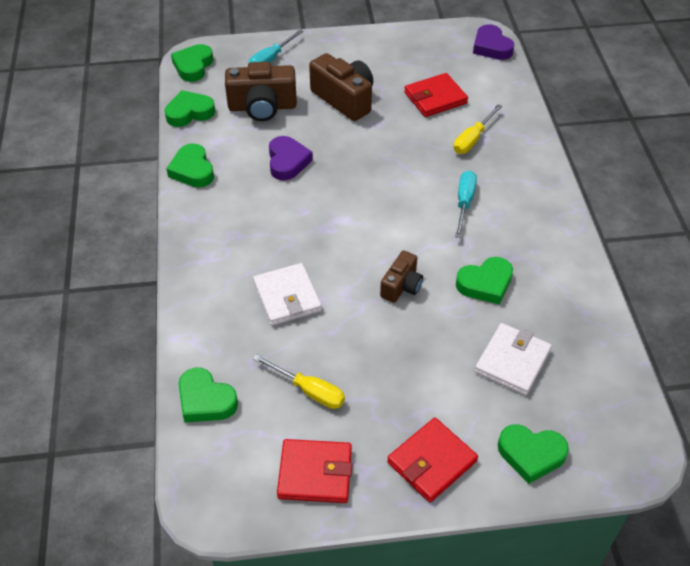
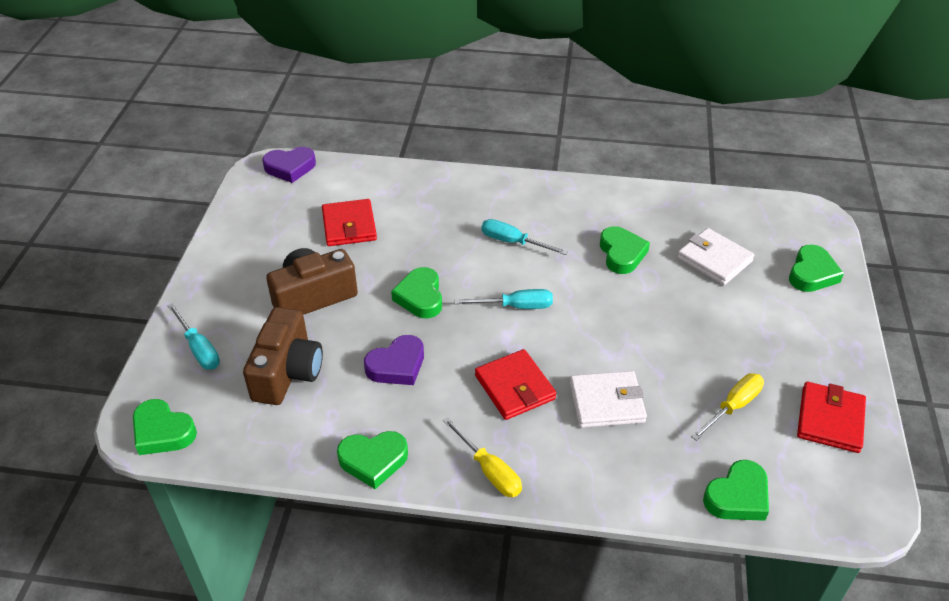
camera: 75 degrees left, 5 degrees down
(189, 112) = (259, 449): green heart -> green heart (420, 297)
(287, 161) = (397, 365): purple heart -> purple heart turned 135 degrees clockwise
(380, 219) = (516, 306): none -> turquoise screwdriver
(401, 286) = (612, 310): brown camera -> none
(431, 462) = (818, 336): red wallet -> red wallet (514, 387)
(472, 139) = (425, 215): yellow screwdriver -> yellow screwdriver (489, 470)

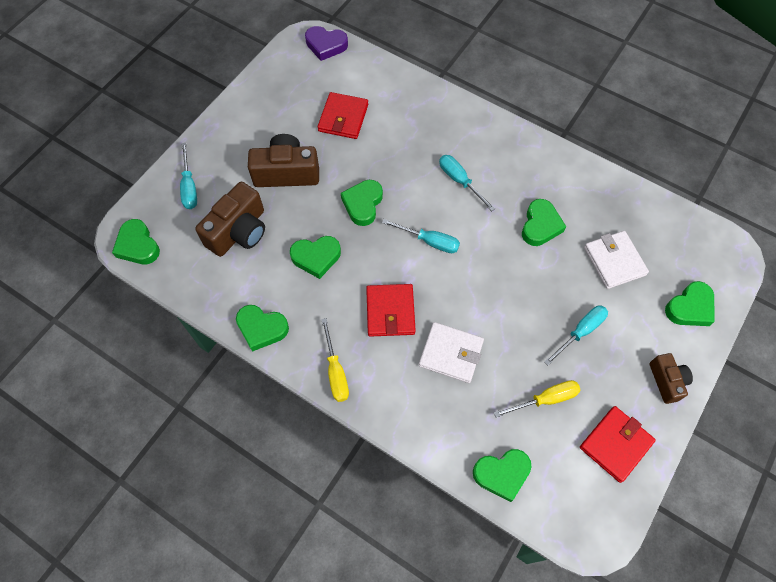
camera: 25 degrees right, 20 degrees up
(397, 365) = (316, 257): purple heart -> green heart
(725, 332) = (580, 332): none -> turquoise screwdriver
(836, 344) = (667, 381): none -> brown camera

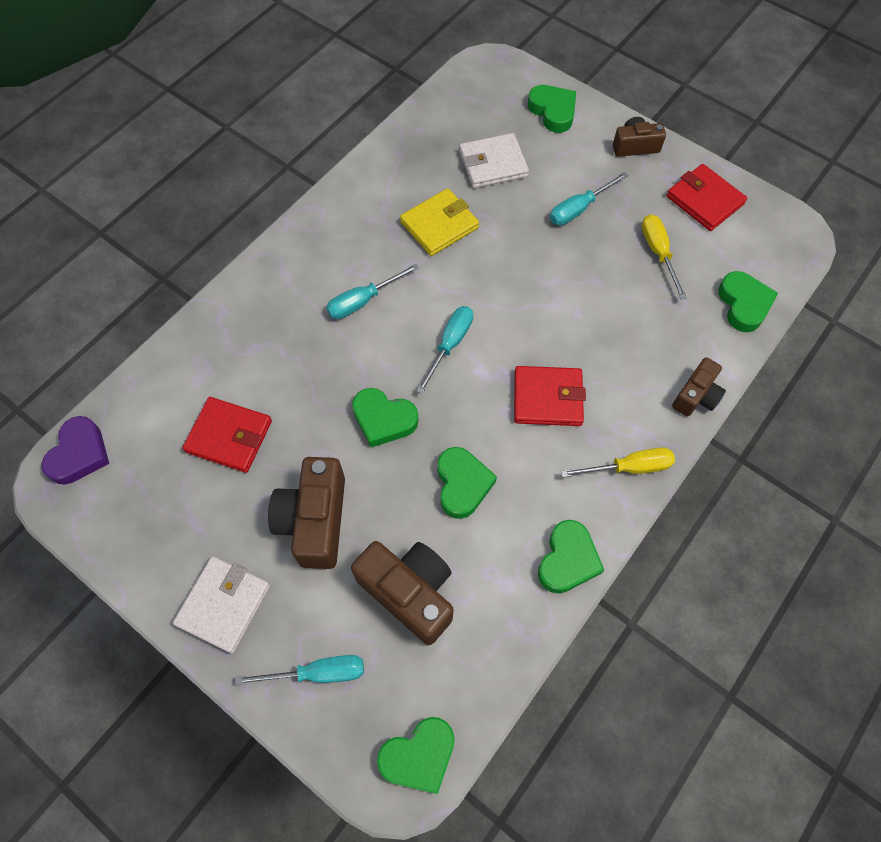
camera: 85 degrees left, 0 degrees up
(403, 426) = (696, 396): none -> brown camera
(451, 353) = (604, 337): white wallet -> white wallet (224, 605)
(540, 225) = (439, 225): green heart -> yellow wallet
(580, 332) = (579, 209): turquoise screwdriver -> turquoise screwdriver turned 90 degrees counterclockwise

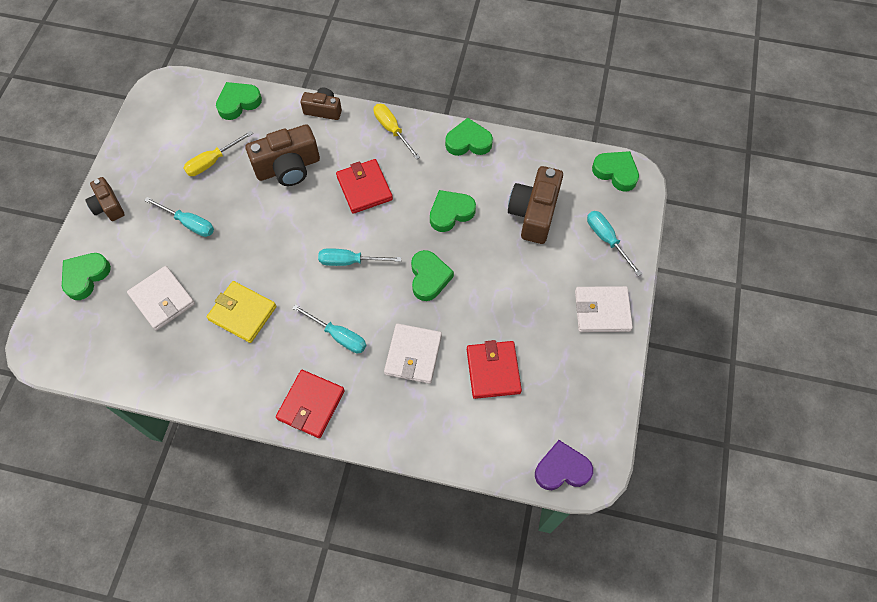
camera: 115 degrees left, 0 degrees up
(298, 363) = (413, 355): none -> white wallet
(314, 520) = (521, 286): brown camera -> brown camera (288, 167)
(704, 200) = (150, 147): red wallet -> red wallet (311, 405)

